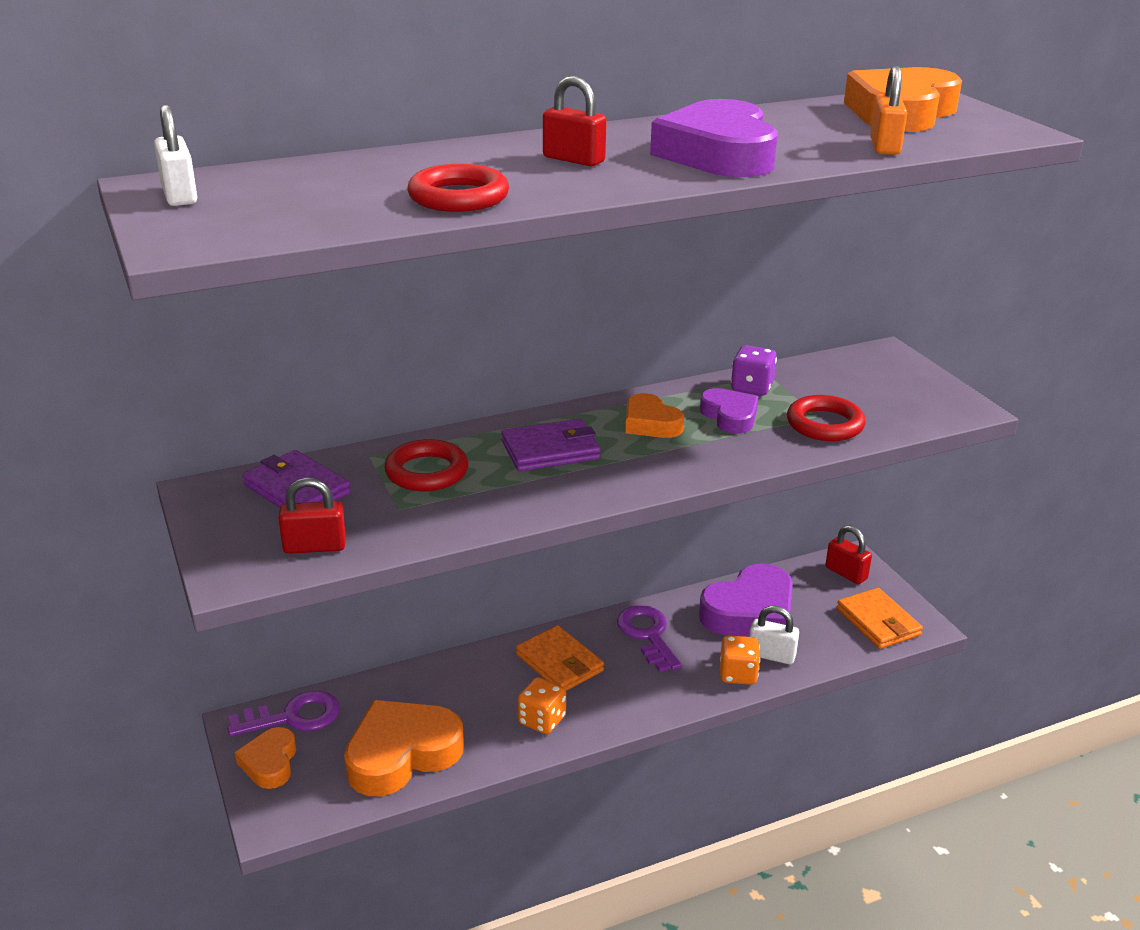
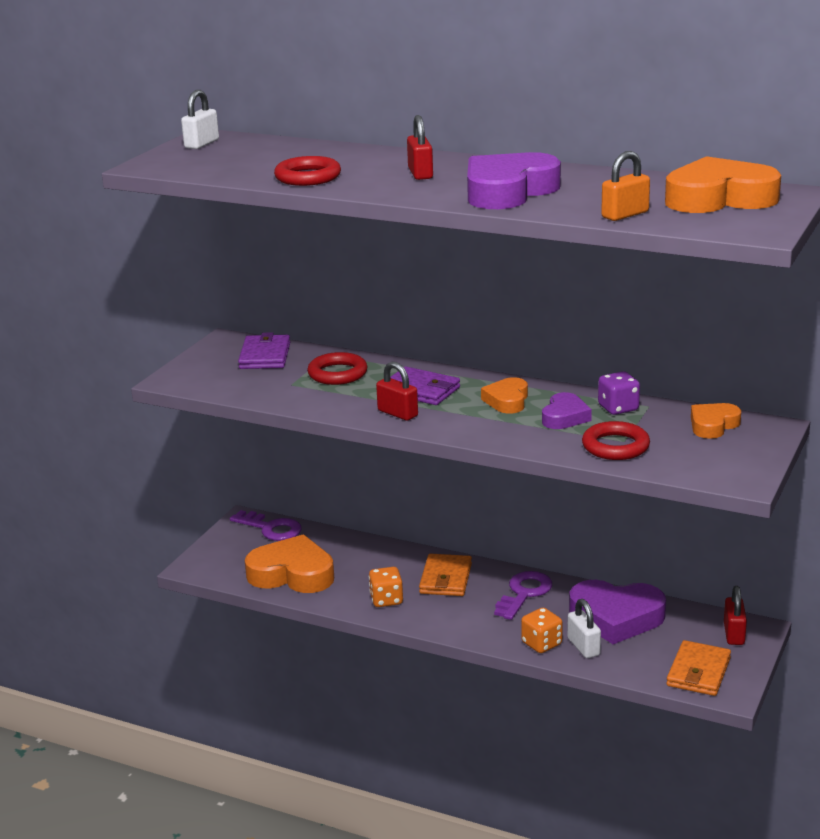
camera: 50 degrees right, 5 degrees down
(270, 763) = (229, 542): orange heart -> orange heart (713, 425)
(314, 546) = (224, 383): red padlock -> red padlock (397, 413)

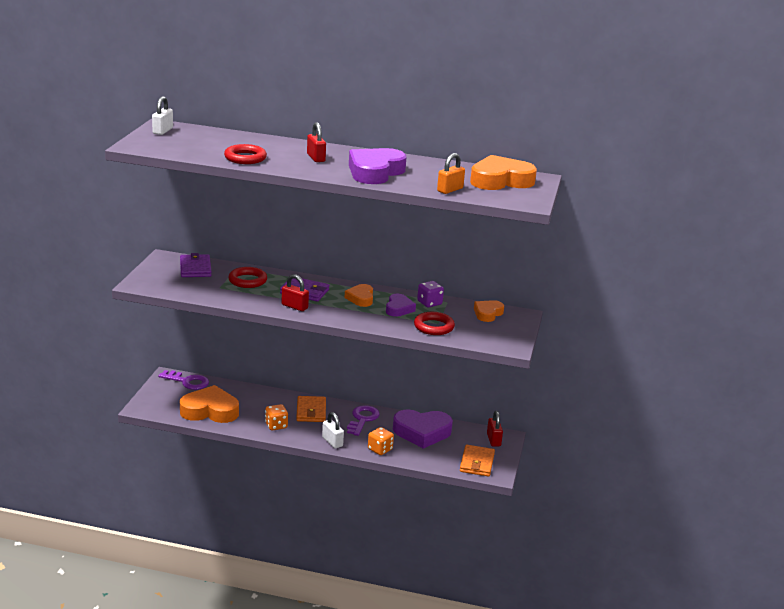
camera: 15 degrees left, 0 degrees up
(583, 647) = (406, 450): white padlock -> white padlock (332, 442)

